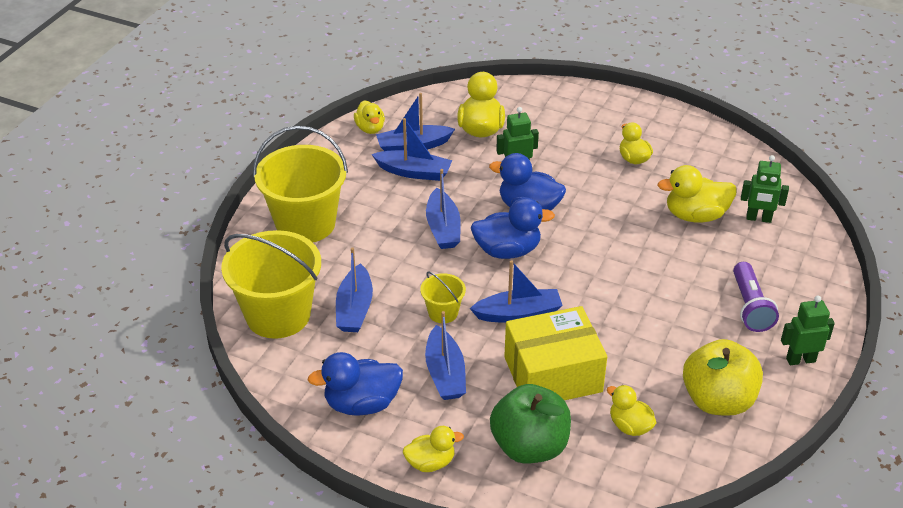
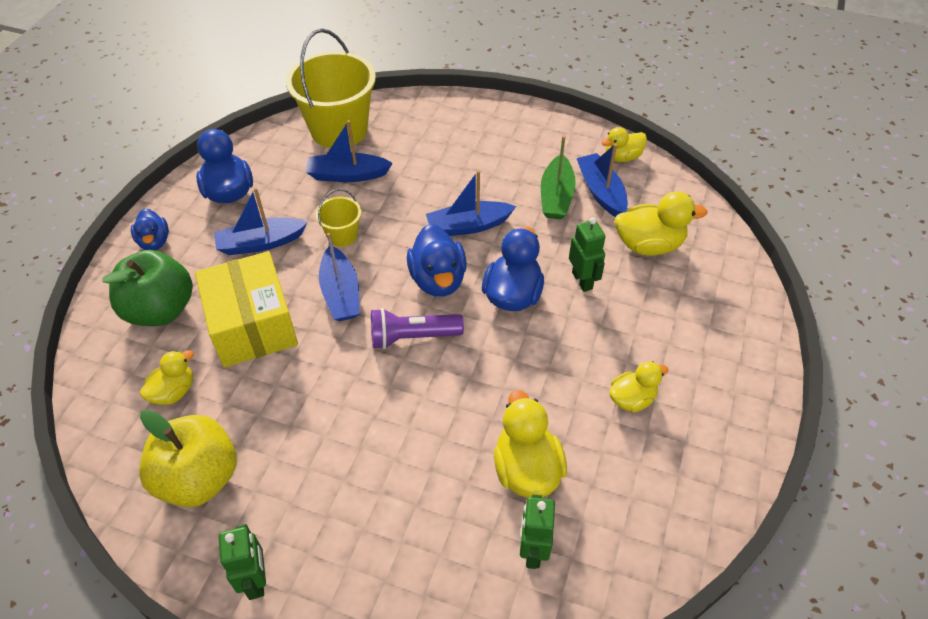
camera: 85 degrees right, 10 degrees up
(305, 224) = (462, 130): yellow bucket -> none
(414, 172) = (556, 196): blue boat -> green boat
(430, 463) = (154, 242): yellow duck -> blue duck
(750, 307) = (353, 525): purple flashlight -> purple flashlight (412, 337)

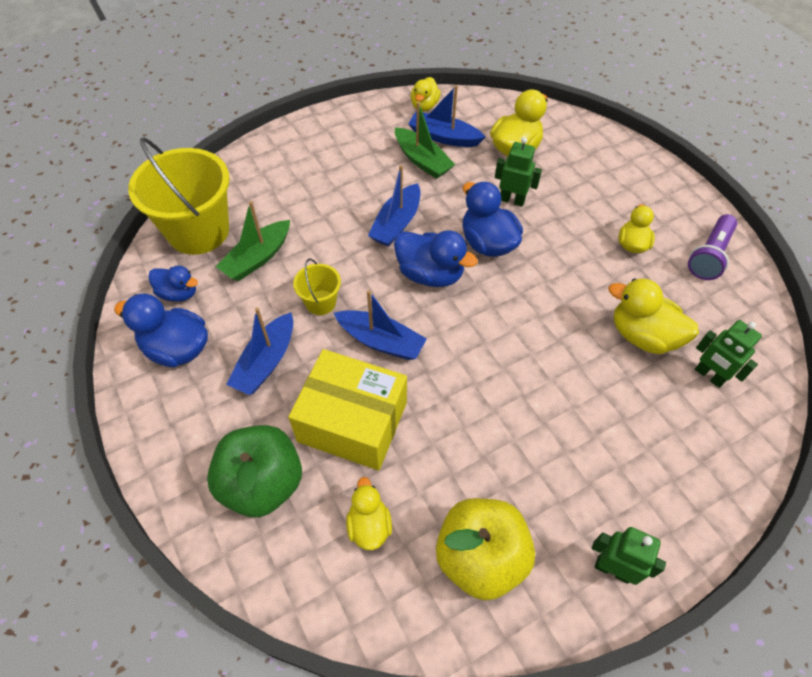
camera: 50 degrees left, 5 degrees up
(154, 242) = (171, 442): blue duck -> blue duck (178, 293)
(347, 175) = (257, 258): blue boat -> green boat
(412, 337) = (470, 324): purple flashlight -> purple flashlight (709, 255)

